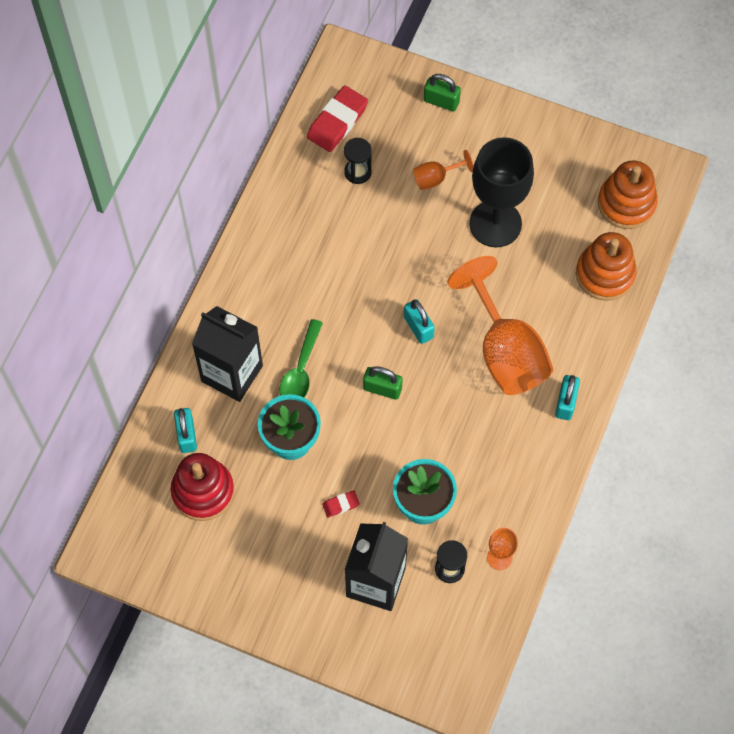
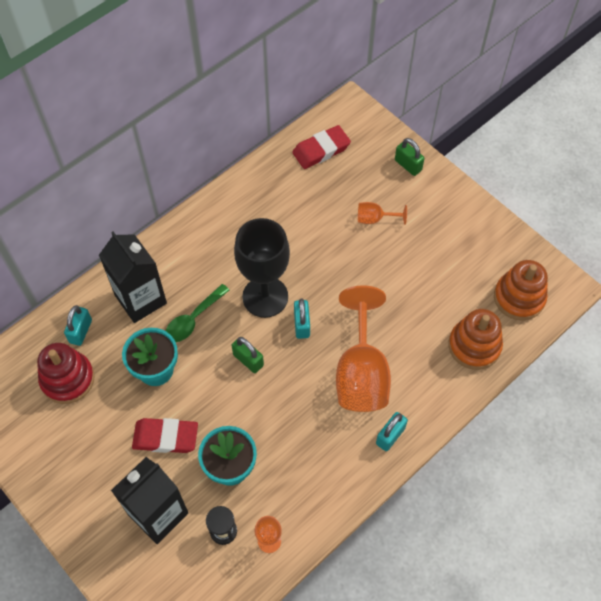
camera: 25 degrees right, 5 degrees down
(341, 505) = (165, 437): red eraser -> red eraser, size x2.09
(357, 172) = (317, 191): black hourglass -> none
(495, 223) = (404, 271): black goblet -> black goblet (265, 297)

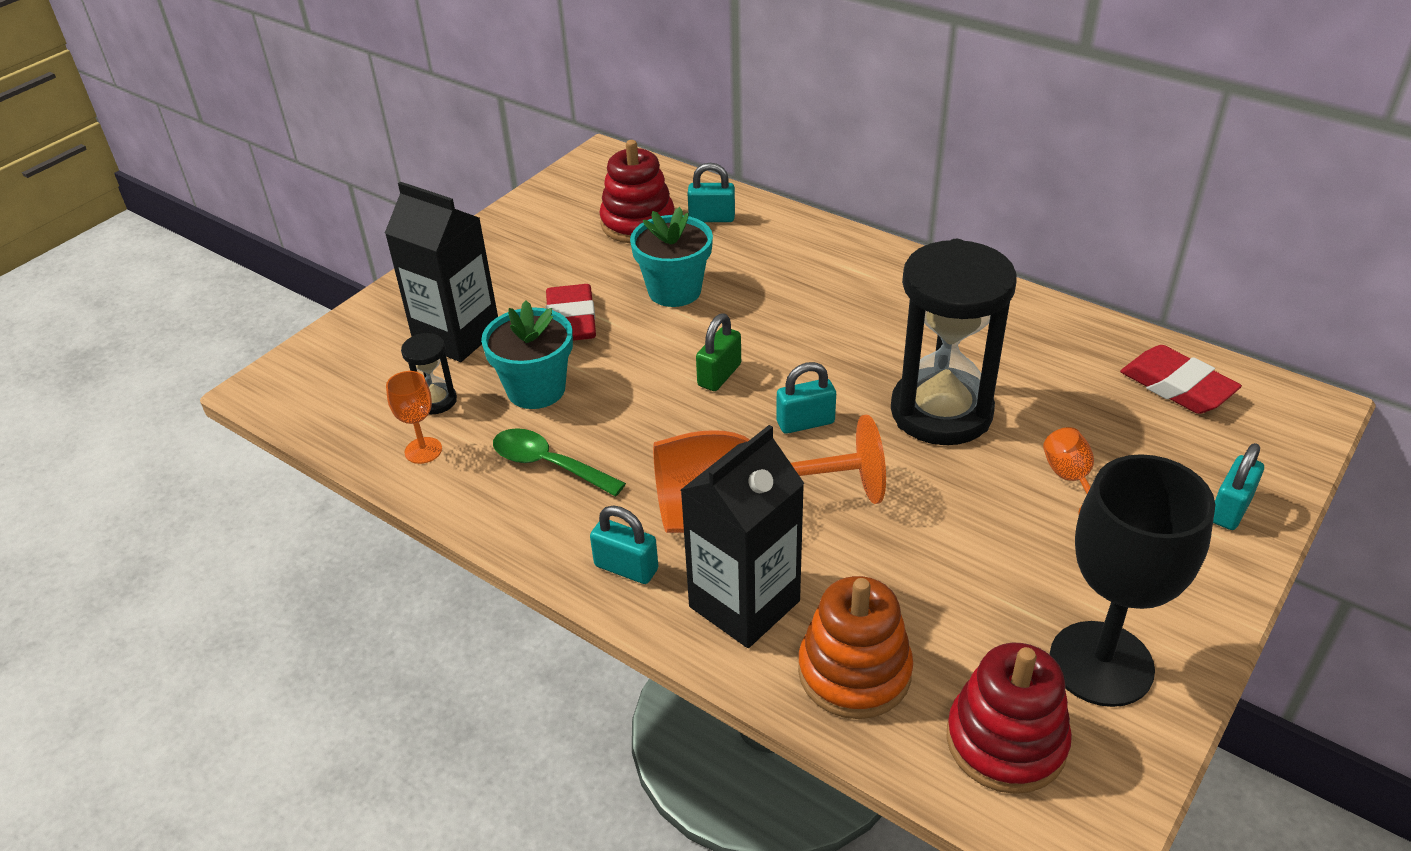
camera: 80 degrees right, 20 degrees down
(141, 299) = (782, 255): black carton -> black carton (744, 604)
(193, 319) = (769, 308): green spoon -> green spoon (548, 464)
(265, 297) = (840, 373): black goblet -> black goblet (1101, 663)
(311, 258) = (941, 412): none -> black hourglass
(408, 165) = (1230, 509): green padlock -> turquoise padlock
(519, 298) = (1006, 741): orange stacking toy -> red stacking toy

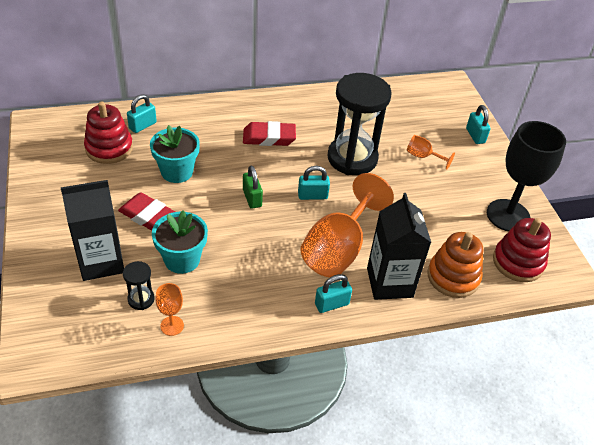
camera: 55 degrees left, 5 degrees up
(548, 464) = (238, 288): green spoon -> none
(805, 422) = (312, 195): turquoise padlock -> turquoise padlock turned 60 degrees clockwise
(1177, 386) = (409, 99): red eraser -> red eraser (269, 137)

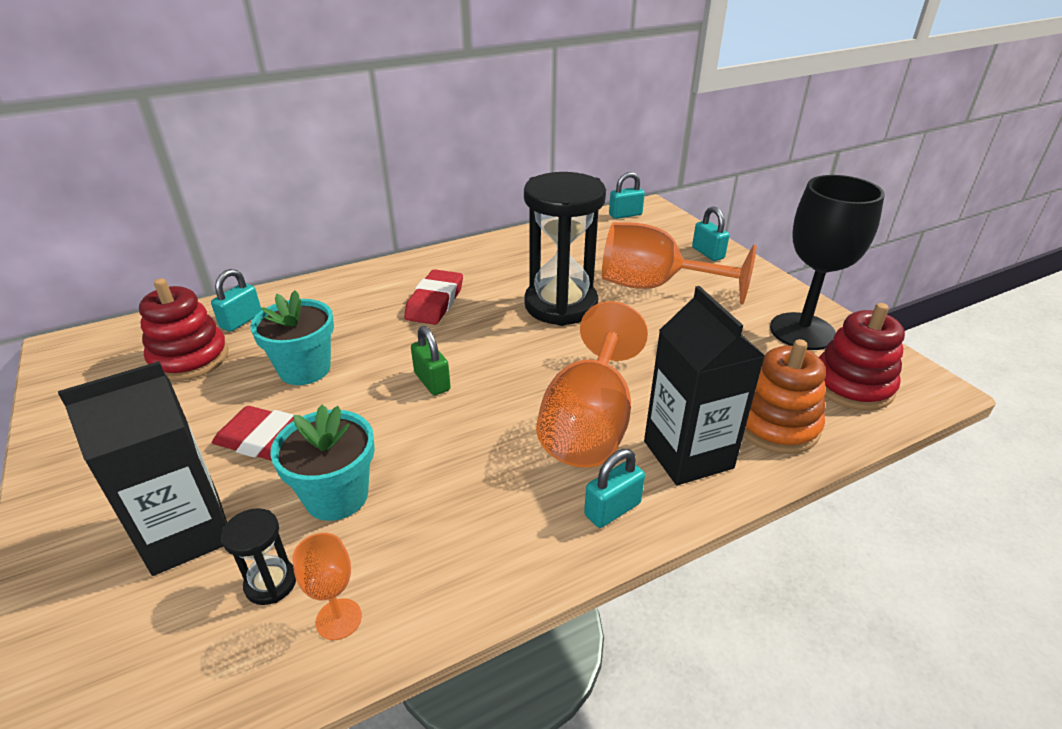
camera: 10 degrees left, 10 degrees down
(269, 137) = (435, 302): red eraser -> red eraser turned 60 degrees counterclockwise
(312, 195) = (522, 360): turquoise padlock -> turquoise padlock (625, 215)
(423, 156) = (654, 286): orange goblet -> orange goblet, size x2.24

